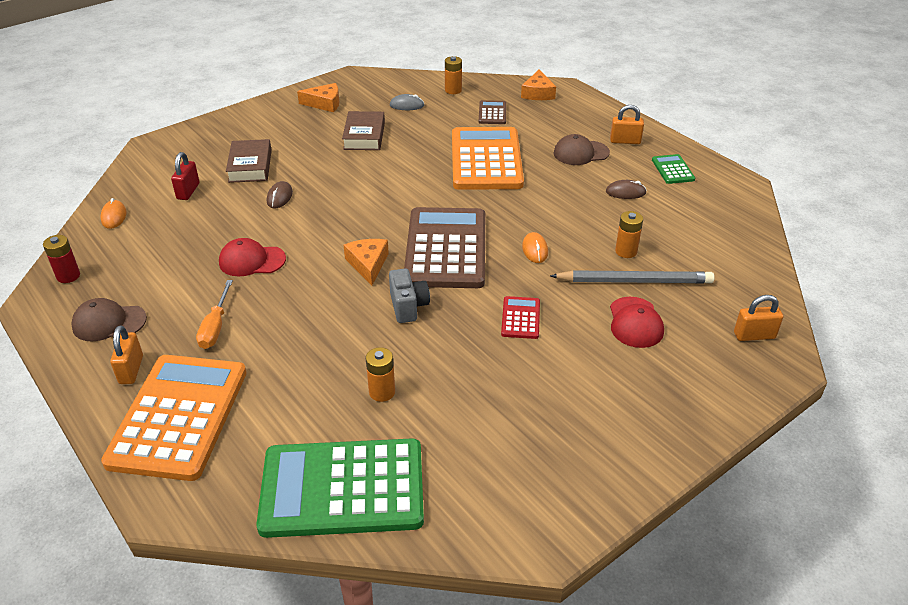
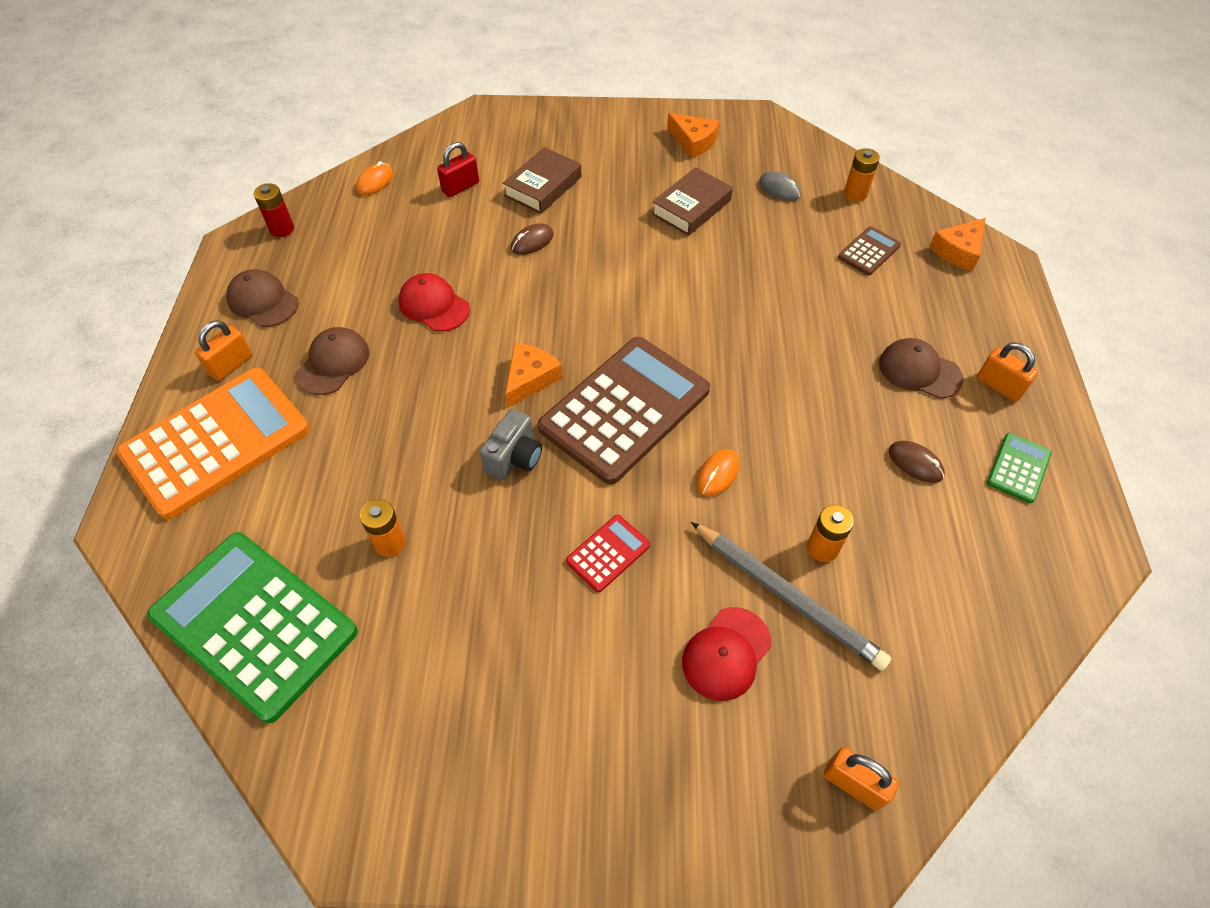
camera: 40 degrees right, 15 degrees up
(215, 327) = (333, 363): orange screwdriver -> brown cap
(486, 160) = (792, 315): orange calculator -> none

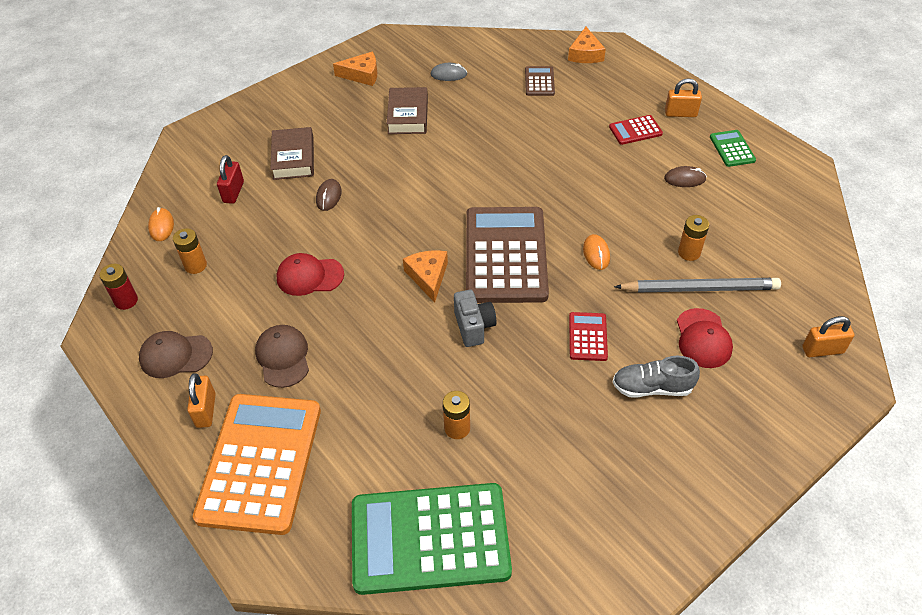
camera: 40 degrees left, 5 degrees down
(610, 659) = (652, 387): none -> grey shoe
(855, 194) = (495, 53): orange battery -> orange battery (195, 265)
(919, 371) = (635, 130): brown cap -> red calculator

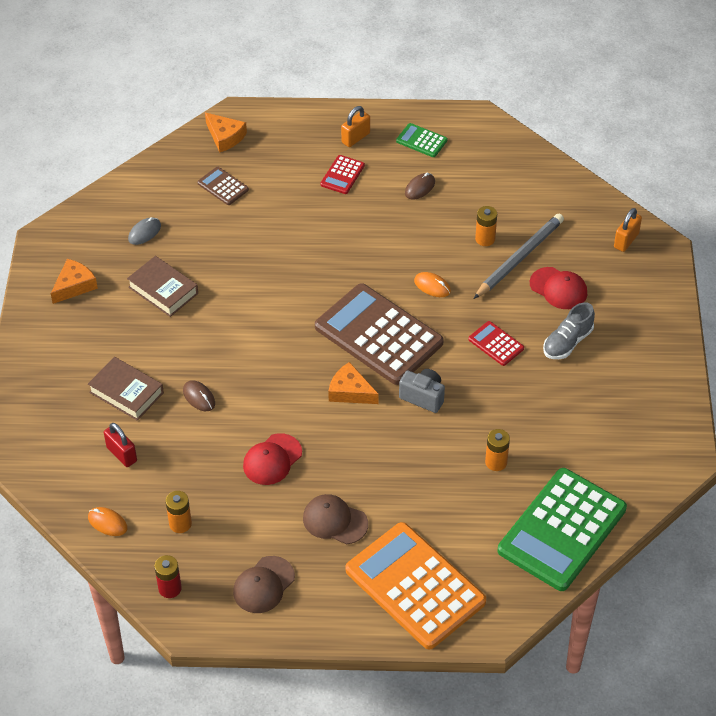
camera: 50 degrees left, 0 degrees up
(206, 410) = (336, 593): orange padlock -> none

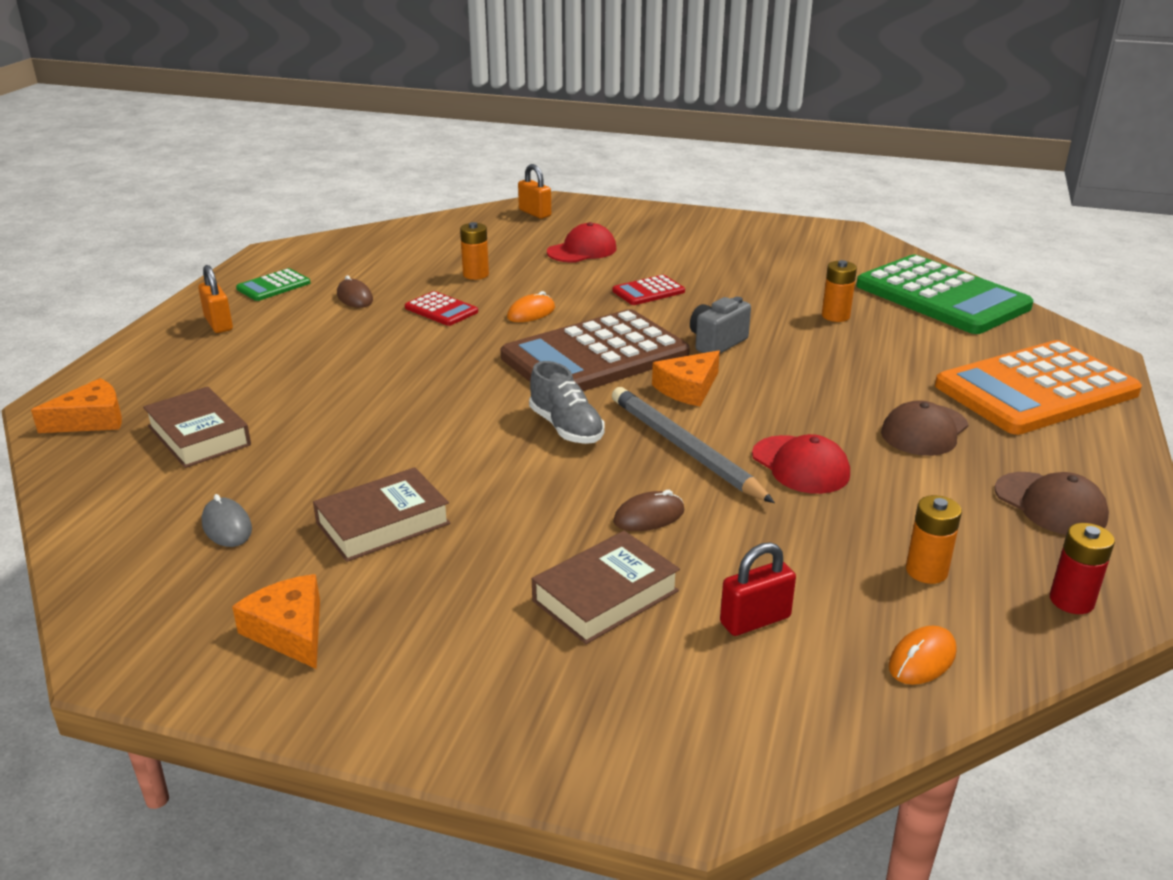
camera: 75 degrees left, 20 degrees down
(223, 186) = (199, 435): brown calculator -> brown book
(342, 175) = (278, 341): red calculator -> red calculator (441, 310)
(519, 258) = (521, 262): grey pencil -> grey pencil (685, 448)
(567, 342) = (665, 257): grey shoe -> grey shoe (566, 428)

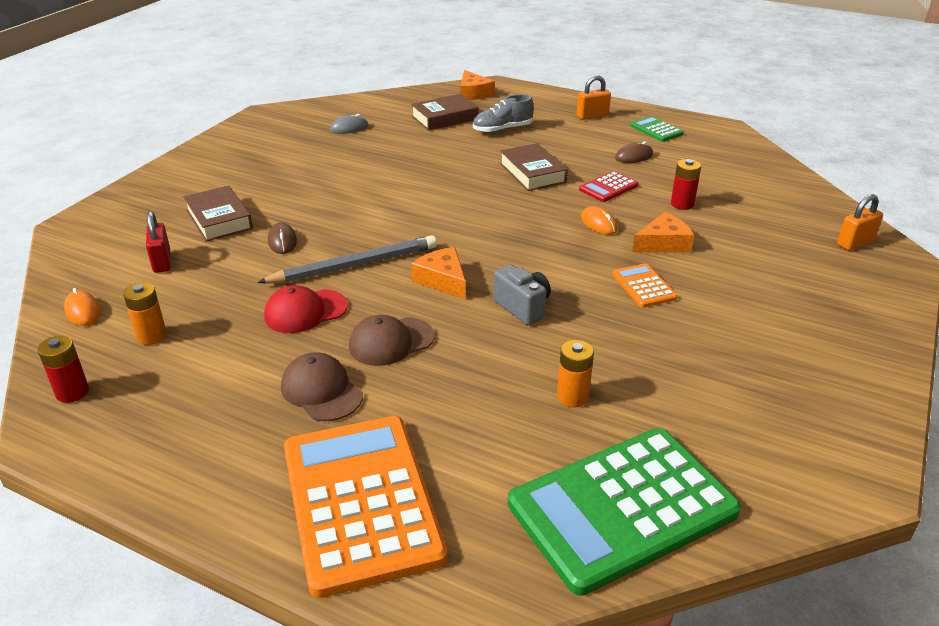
camera: 100 degrees right, 5 degrees up
(290, 631) = (255, 144): orange cheese -> orange cheese (663, 243)
(383, 523) = (328, 164): brown book -> brown book (532, 173)
(476, 274) = (682, 204): orange battery -> red battery
(566, 428) = (404, 223): grey shoe -> grey shoe (502, 129)
(582, 250) = (749, 260): red cap -> none
(595, 356) = (511, 245): brown calculator -> none
(648, 291) = (643, 286): red calculator -> orange calculator
(1050, 504) = (176, 428): brown cap -> brown cap (391, 342)

